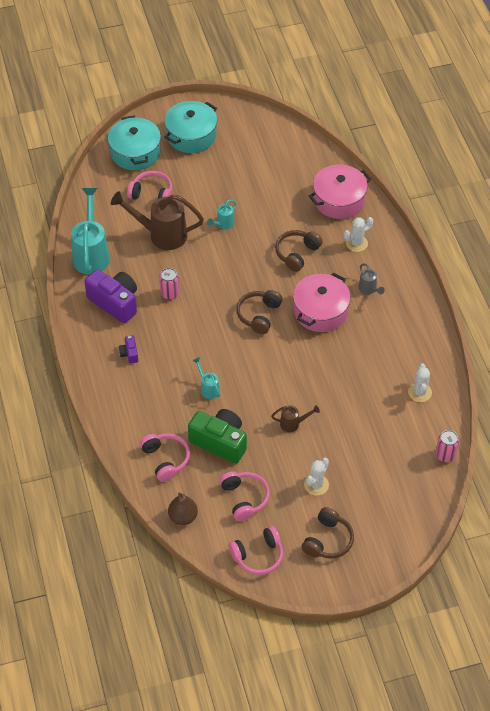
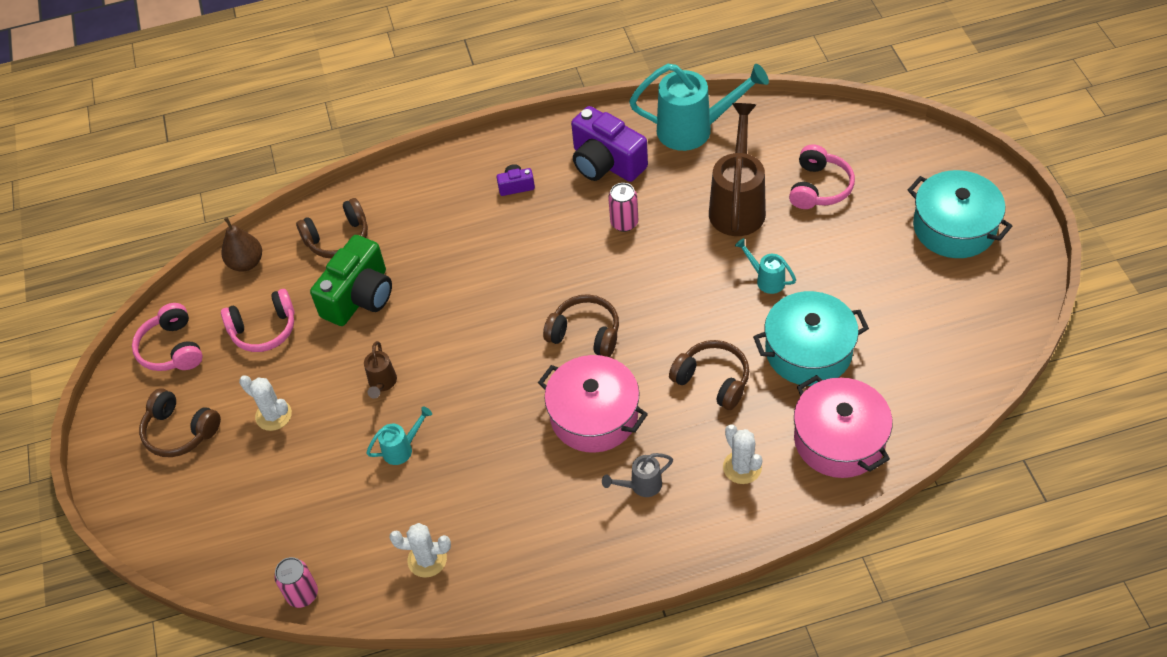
camera: 95 degrees right, 0 degrees up
(115, 302) = (606, 163): purple camera -> purple camera turned 90 degrees clockwise
(135, 152) = (903, 161): turquoise pot -> turquoise pot (808, 351)
(165, 459) = (338, 238): pink headphones -> brown headphones
(208, 388) = (452, 278): turquoise watering can -> turquoise watering can (402, 448)

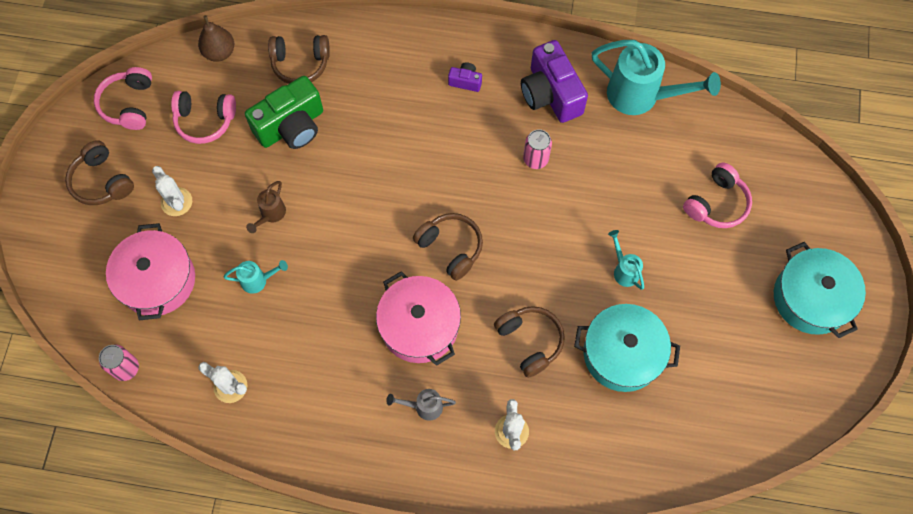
camera: 20 degrees right, 15 degrees up
(738, 204) = (639, 187): brown watering can -> none
(839, 440) = (602, 446): pink pot -> pink pot (157, 280)

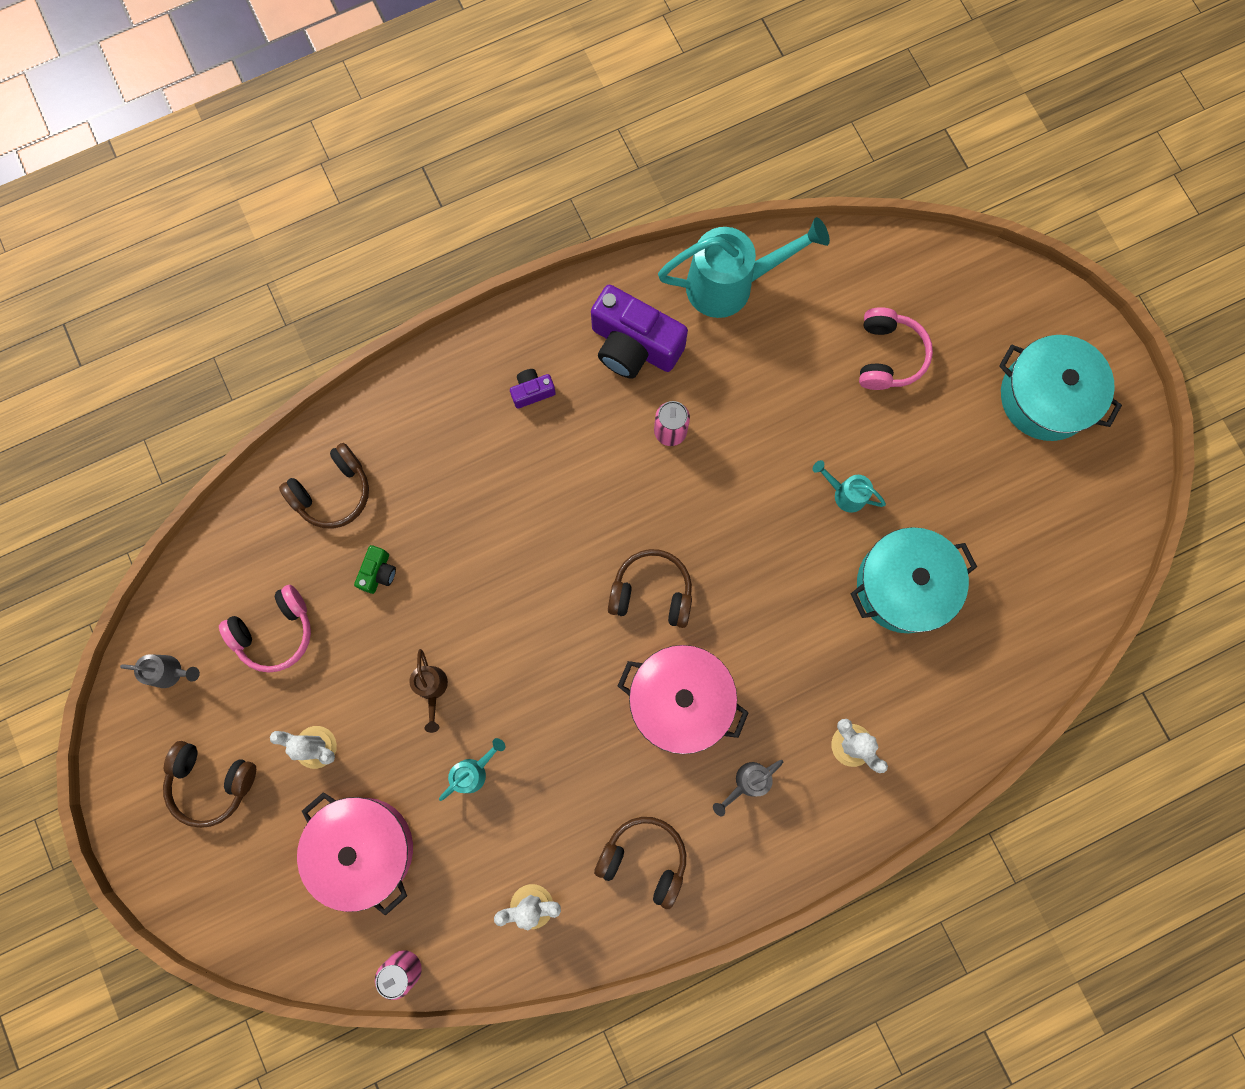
camera: 35 degrees left, 10 degrees up
(129, 104) = (171, 672): pink headphones -> grey watering can
(219, 52) = (229, 540): brown pear -> none
(291, 126) = (378, 572): green camera -> green camera, size x0.46
(530, 341) = (804, 637): brown headphones -> brown headphones (644, 859)

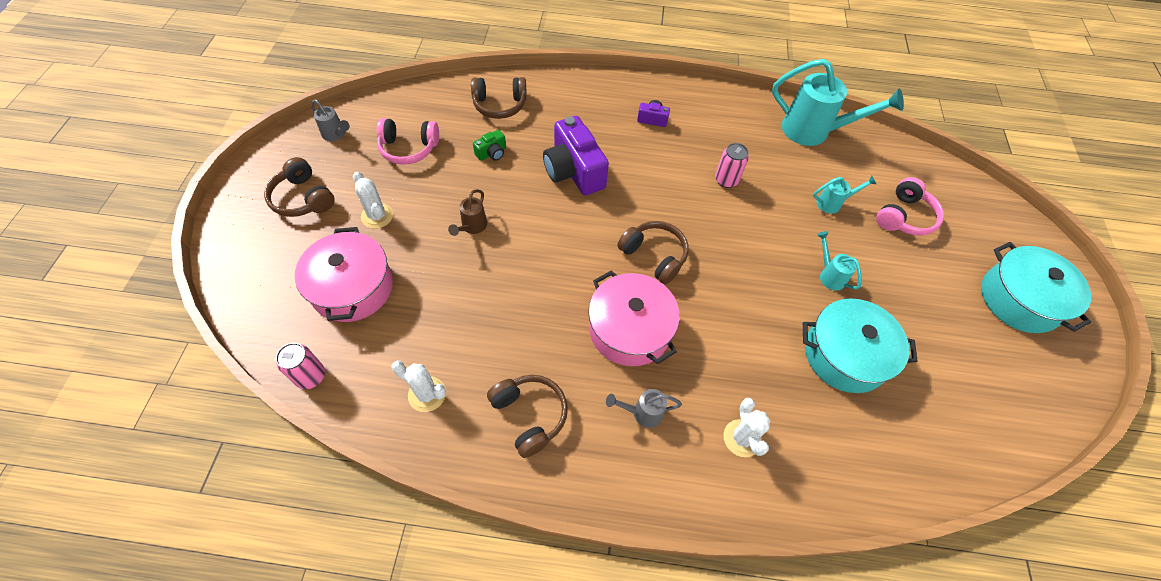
camera: 30 degrees right, 20 degrees down
(474, 771) = (459, 287): turquoise watering can -> turquoise watering can (833, 203)
(634, 345) = (731, 129): purple camera -> purple camera (574, 171)

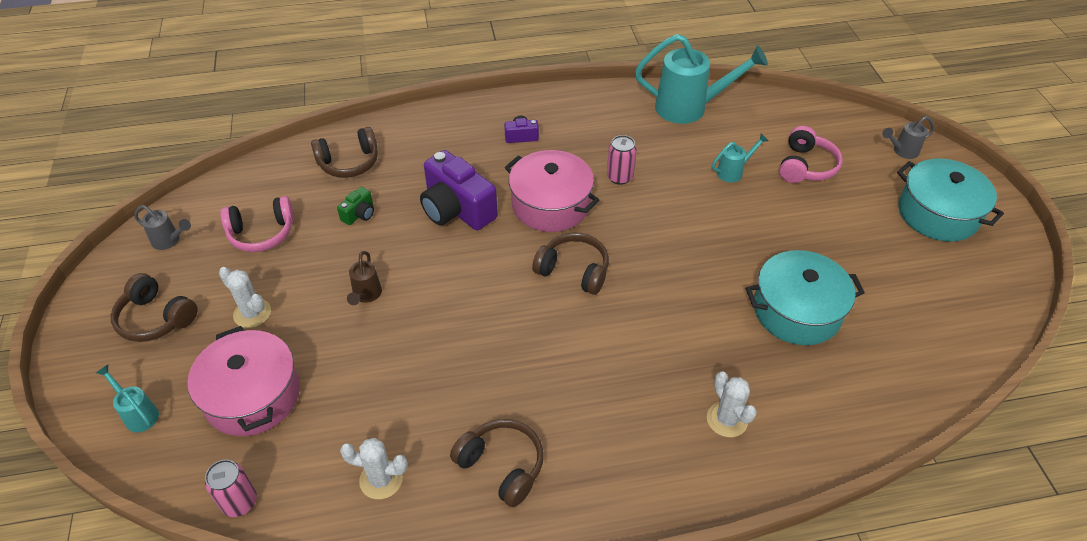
camera: 15 degrees left, 10 degrees down
(629, 329) = (575, 350): pink pot -> pink pot (550, 204)
(642, 413) = (618, 427): grey watering can -> grey watering can (902, 151)
(829, 275) = (754, 240): turquoise watering can -> turquoise watering can (138, 413)

